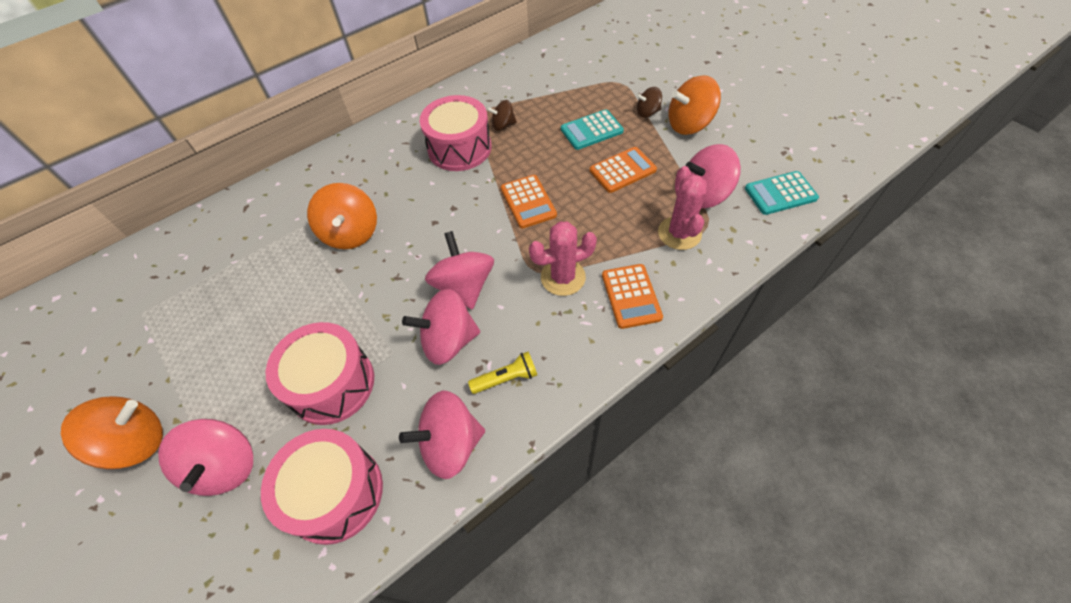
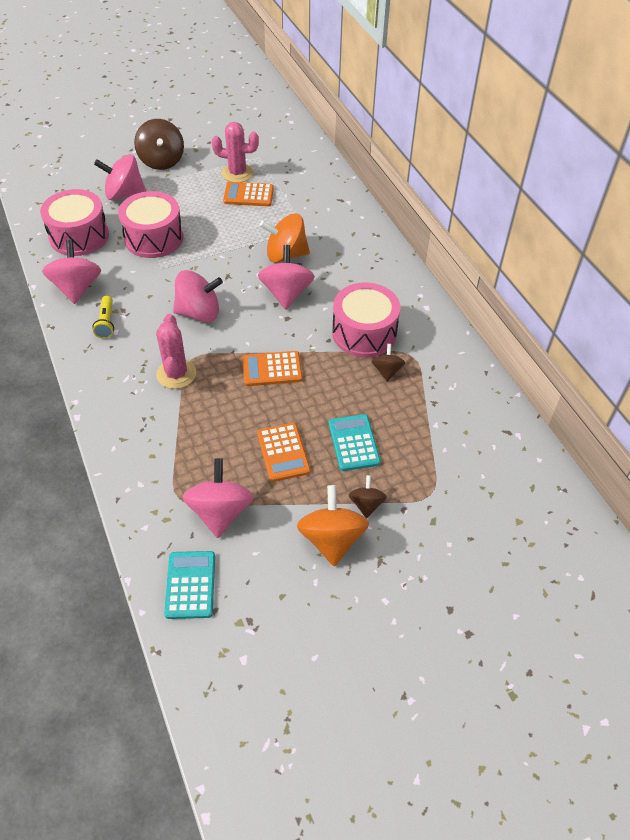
camera: 100 degrees right, 5 degrees down
(136, 442) = (162, 161): orange spinning top -> brown spinning top
(448, 340) = (155, 297): pink spinning top -> pink spinning top (286, 293)
(631, 296) = (134, 414): orange calculator -> orange calculator (248, 195)
(679, 233) = (182, 472): pink cactus -> pink cactus (237, 173)

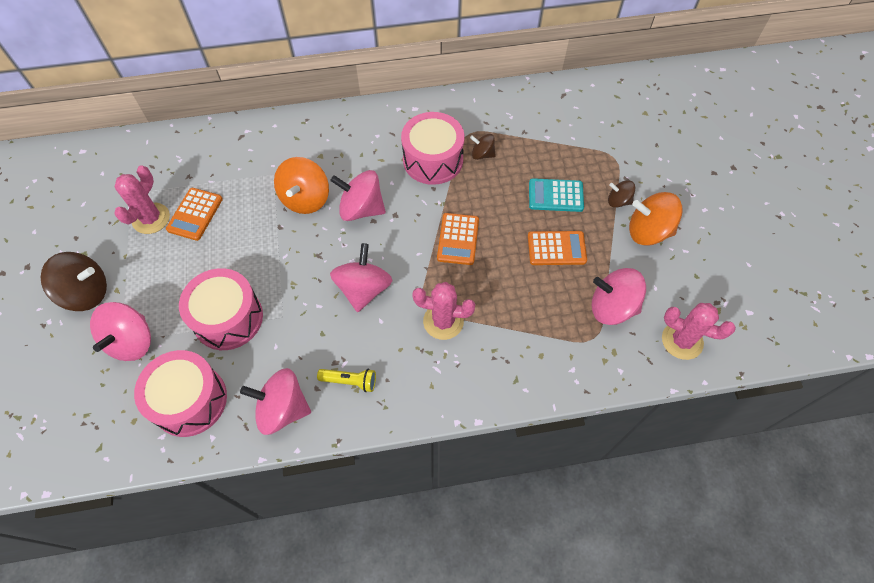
camera: 75 degrees left, 10 degrees up
(190, 585) = (682, 341): turquoise calculator -> pink cactus

